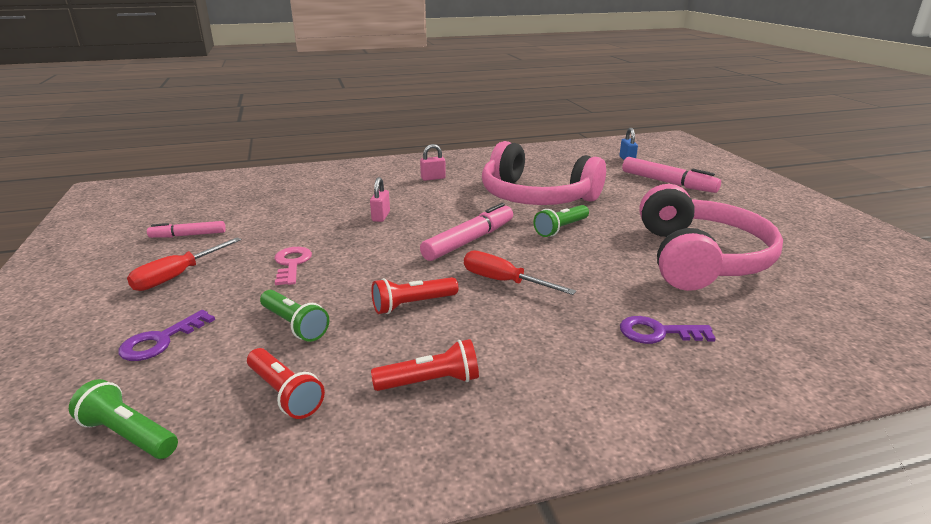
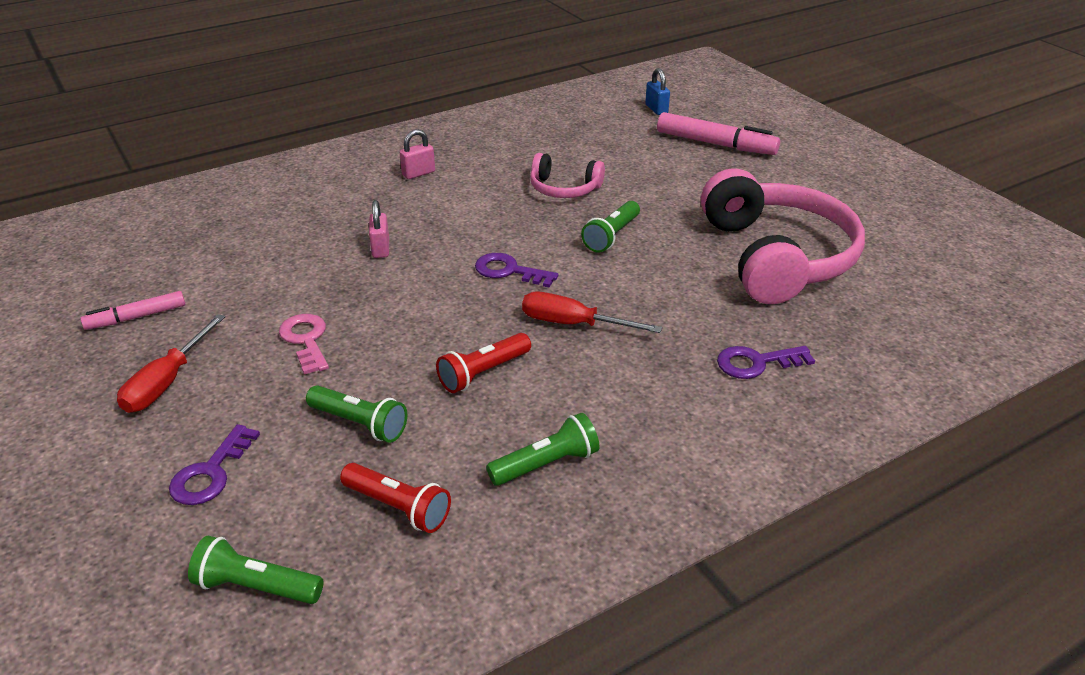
camera: 15 degrees left, 10 degrees up
(430, 382) = (546, 464): red flashlight -> green flashlight
(469, 241) = (509, 271): pink marker -> purple key
(536, 197) = (564, 188): pink headphones -> pink headphones, size x0.49

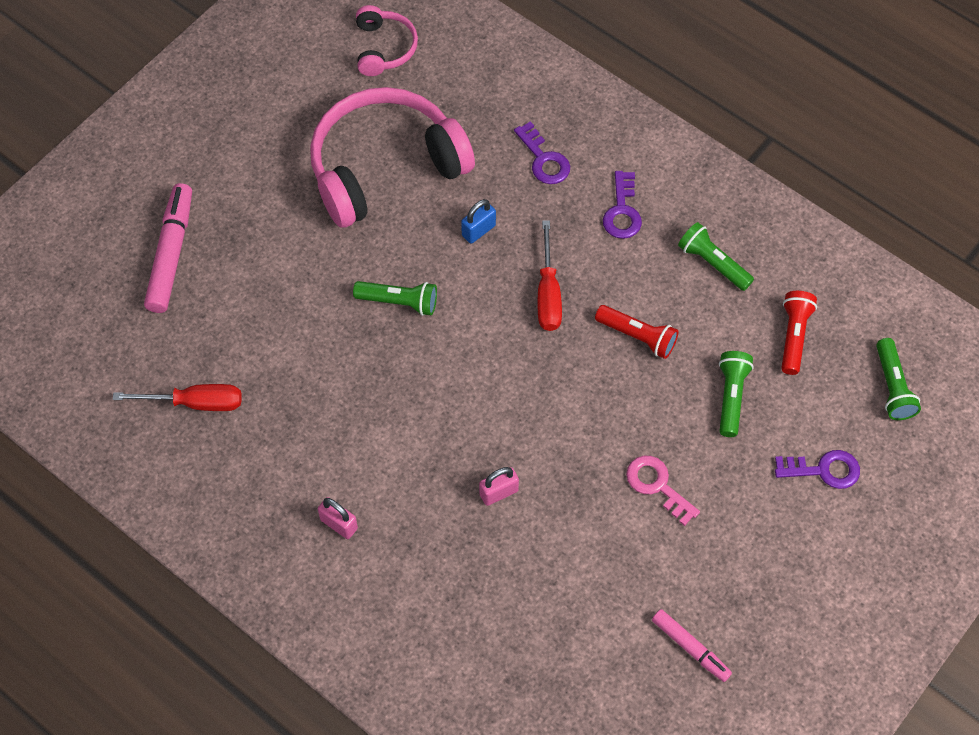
camera: 110 degrees left, 25 degrees up
(167, 382) = (754, 563): red screwdriver -> red screwdriver (195, 403)
(306, 340) = (657, 486): pink key -> pink key turned 90 degrees clockwise
(509, 271) = (491, 367): purple key -> purple key (622, 211)
(564, 188) = (322, 369): pink headphones -> pink headphones (384, 48)
(656, 109) = (96, 330): blue padlock -> blue padlock (478, 230)

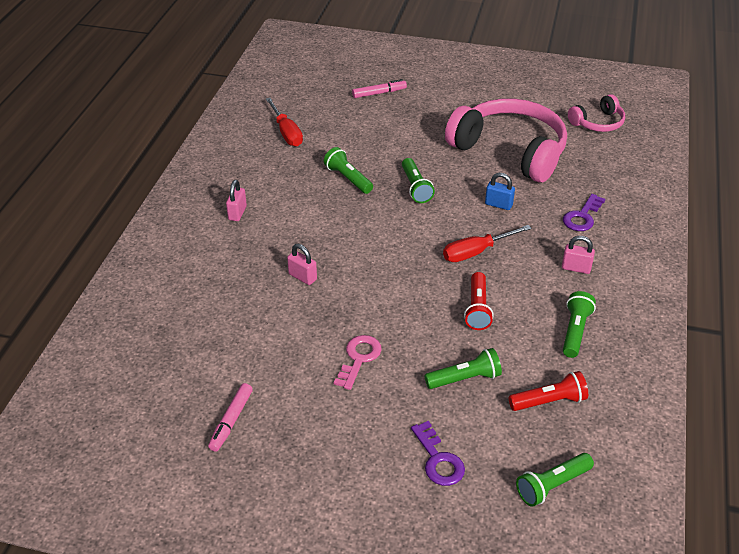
camera: 65 degrees right, 20 degrees down
(171, 254) = (379, 93): pink marker -> pink marker, size x0.60
(339, 369) = (348, 179): none -> green flashlight
(622, 211) = (576, 268): purple key -> pink padlock

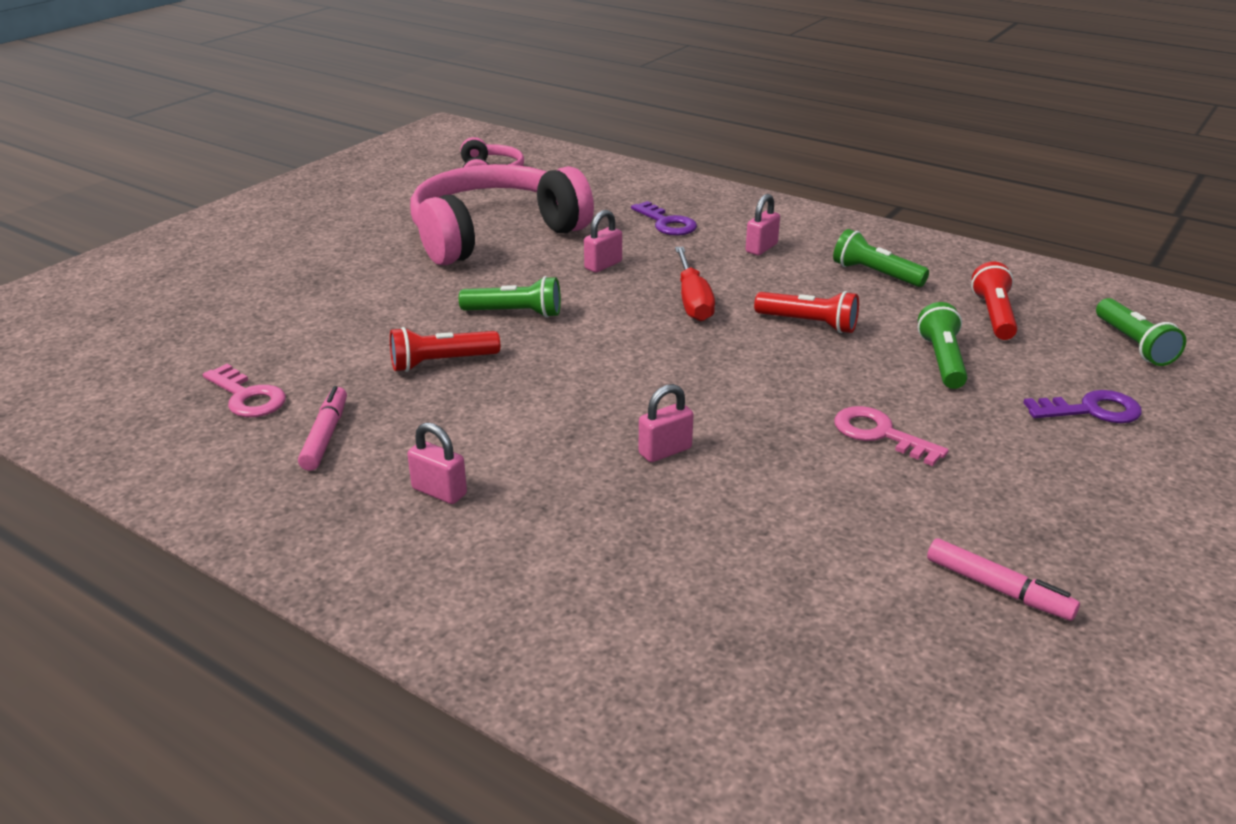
camera: 70 degrees left, 10 degrees down
(286, 132) = (247, 397): red screwdriver -> pink key
(348, 179) = (441, 362): green flashlight -> red flashlight
(379, 93) = (240, 293): pink marker -> pink marker (325, 436)
(498, 204) = (603, 265): blue padlock -> pink padlock

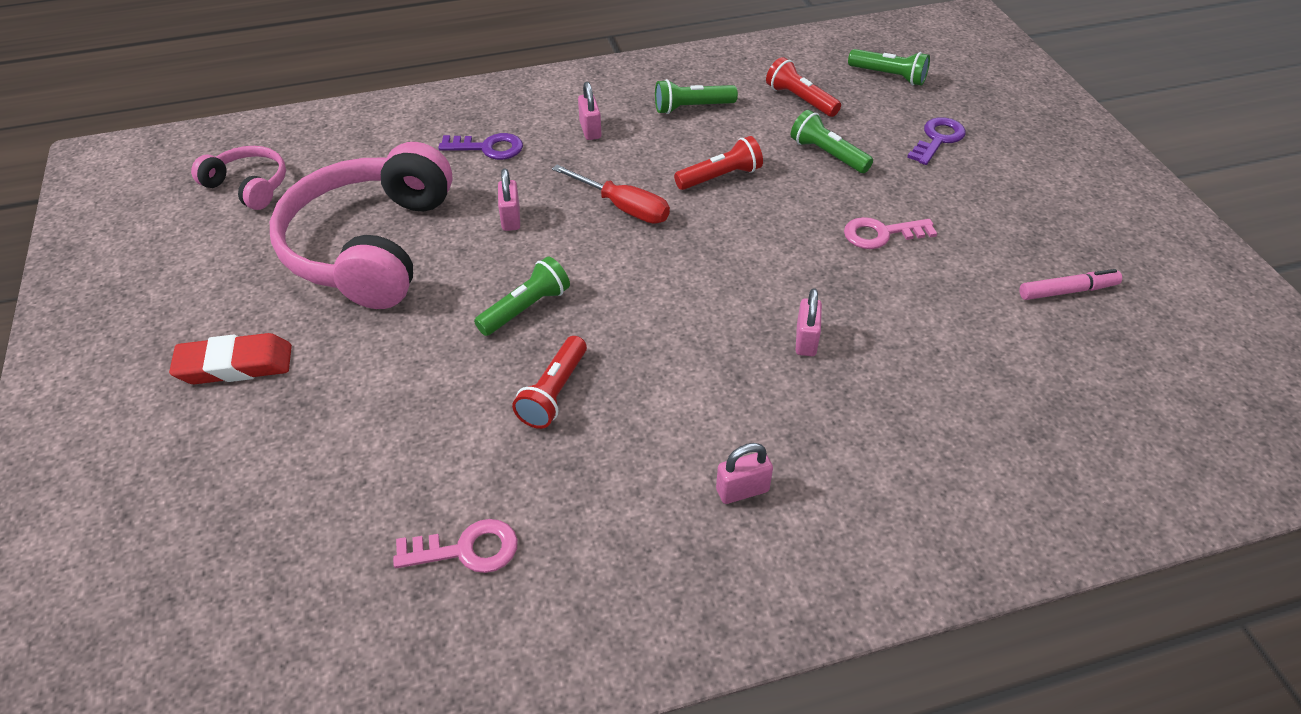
camera: 50 degrees left, 15 degrees up
(322, 246) = (235, 365): none -> red eraser
(325, 436) = (591, 523): pink marker -> none

